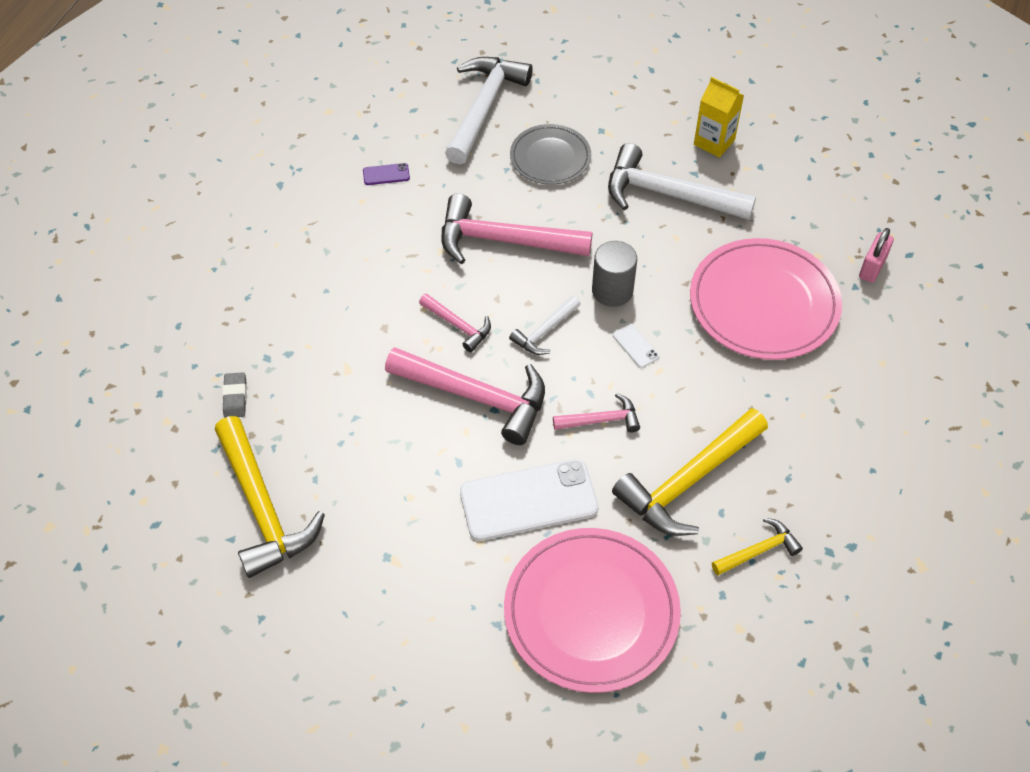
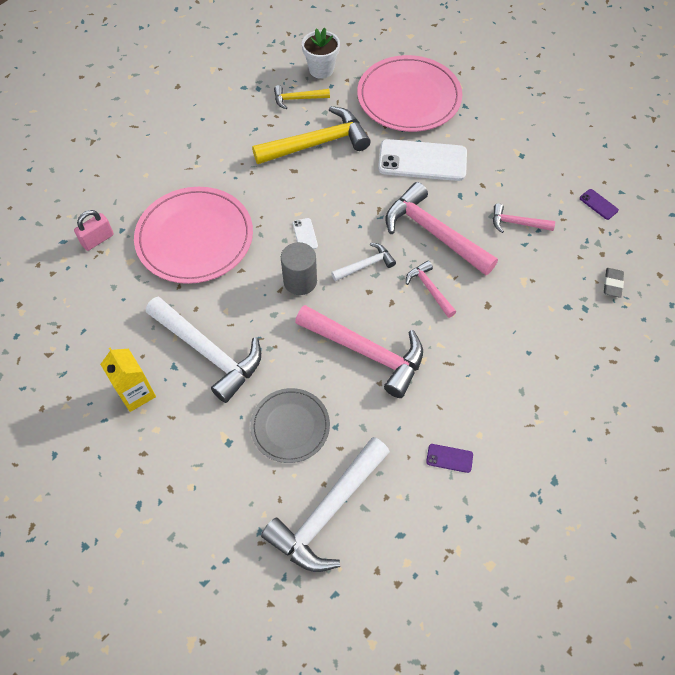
camera: 160 degrees left, 5 degrees up
(262, 507) = (598, 204): yellow hammer -> purple phone
(601, 420) = (354, 193): pink hammer -> pink hammer (517, 223)
(754, 622) = (321, 69): none -> white flower pot

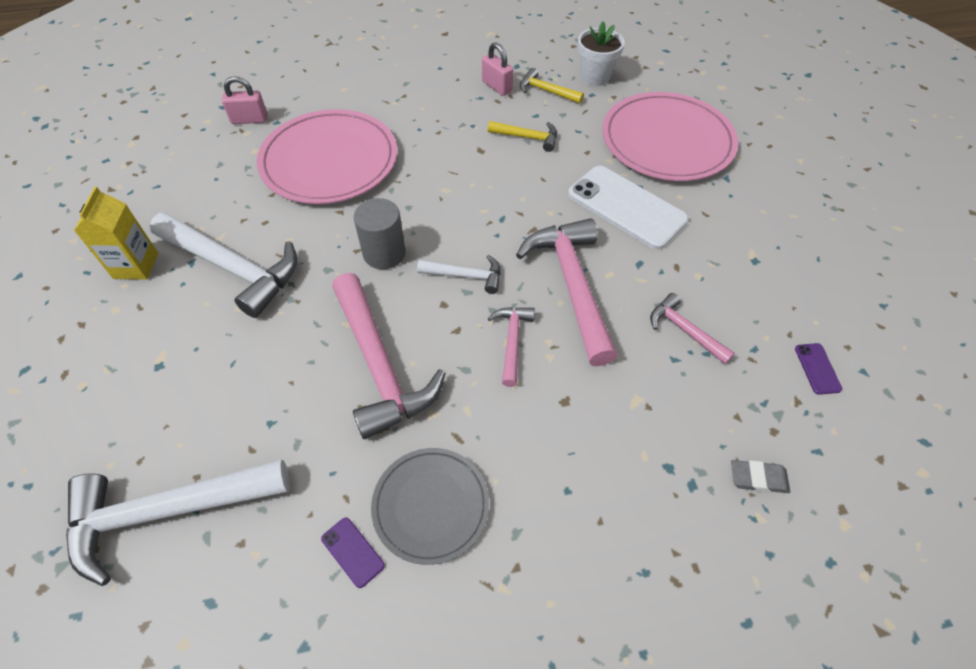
camera: 35 degrees right, 5 degrees down
(208, 352) = (233, 268): white hammer -> white hammer turned 45 degrees counterclockwise
(259, 113) = (497, 86): none -> pink padlock
(290, 426) = (228, 390): grey plate -> grey plate (431, 505)
(305, 235) = (433, 213): white phone -> none
(317, 143) = (527, 137): yellow hammer -> yellow hammer, size x0.51
(612, 284) = (758, 478): grey eraser -> grey eraser turned 45 degrees clockwise

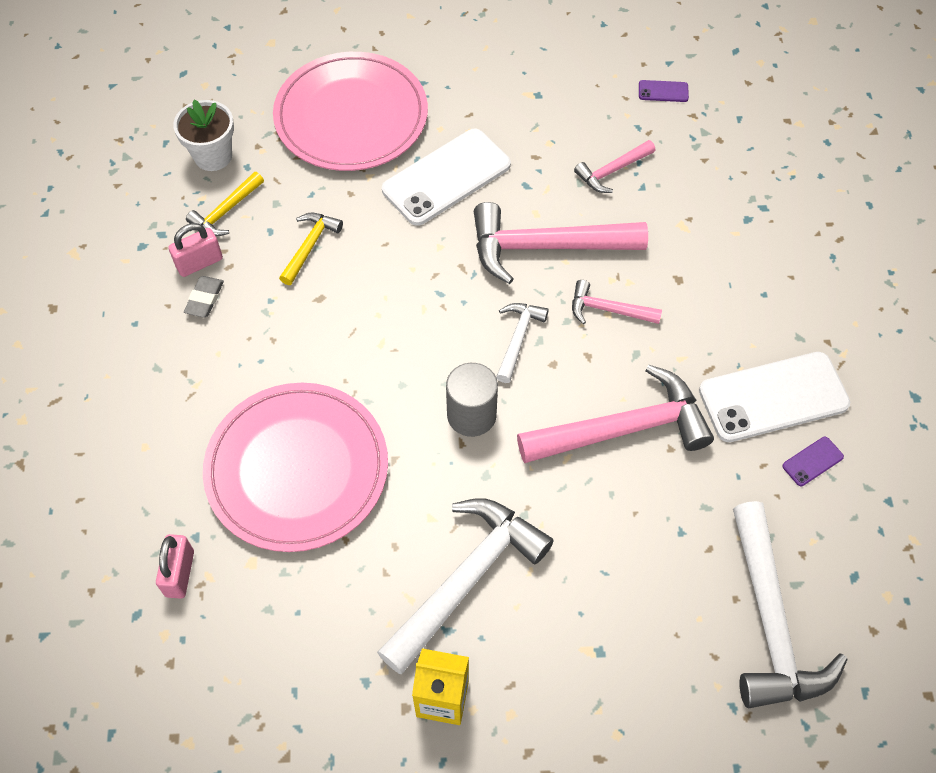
camera: 80 degrees left, 5 degrees up
(431, 505) = (773, 397): grey plate -> white phone
(758, 478) = (760, 163): grey eraser -> grey eraser (205, 299)

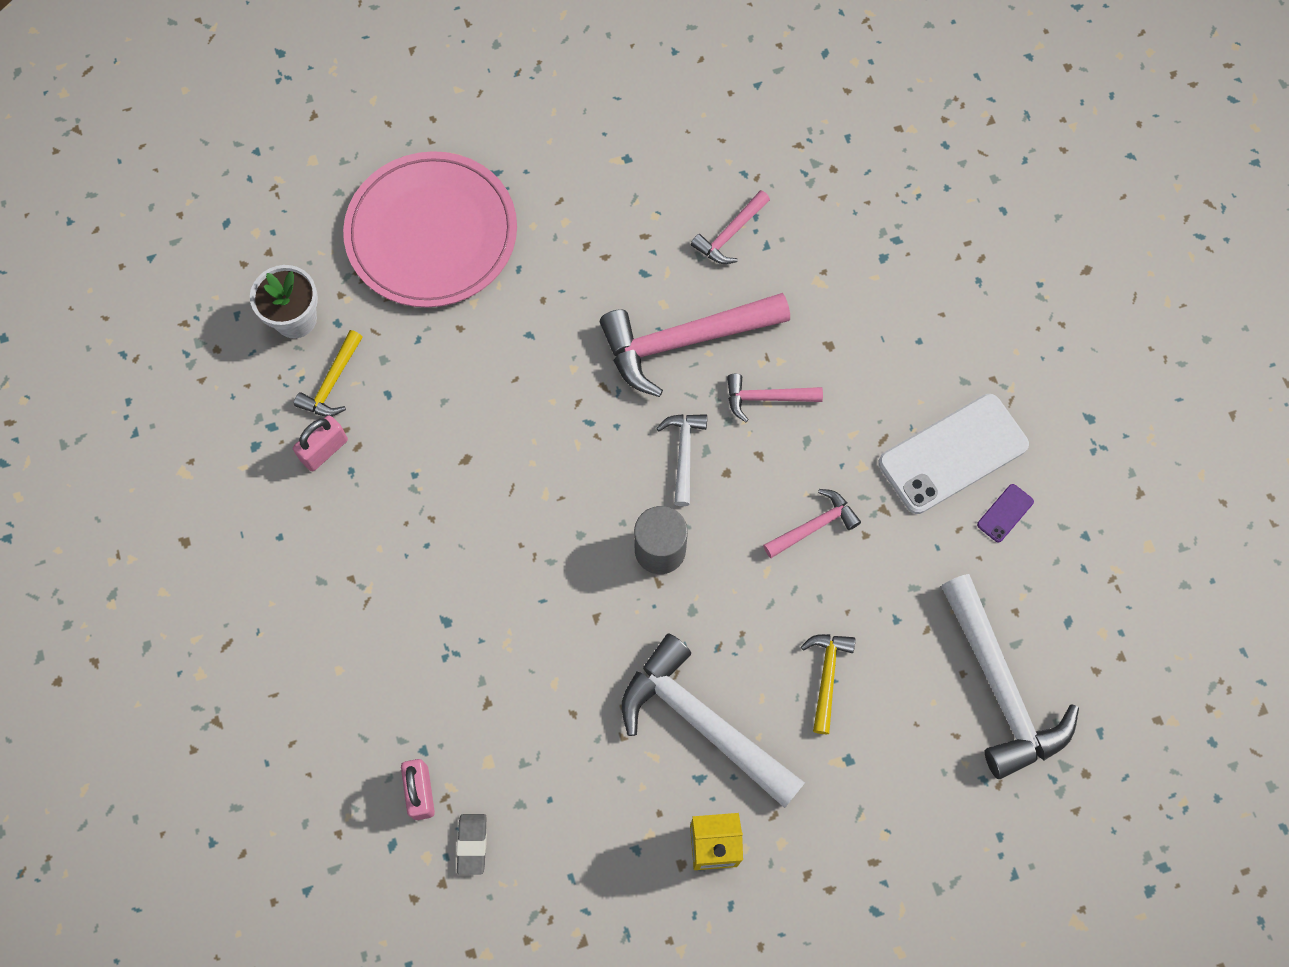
camera: 15 degrees left, 10 degrees up
(205, 299) = (344, 490): grey eraser -> grey eraser (472, 844)
(297, 469) = (502, 653): pink plate -> none
(309, 246) = (436, 402): yellow hammer -> yellow hammer (826, 676)
(446, 177) = (557, 284): white phone -> none
(466, 579) = (703, 723): white hammer -> white hammer turned 75 degrees counterclockwise
(623, 429) = (814, 526): pink hammer -> pink hammer, size x0.51
(663, 91) = (760, 123): purple phone -> none

